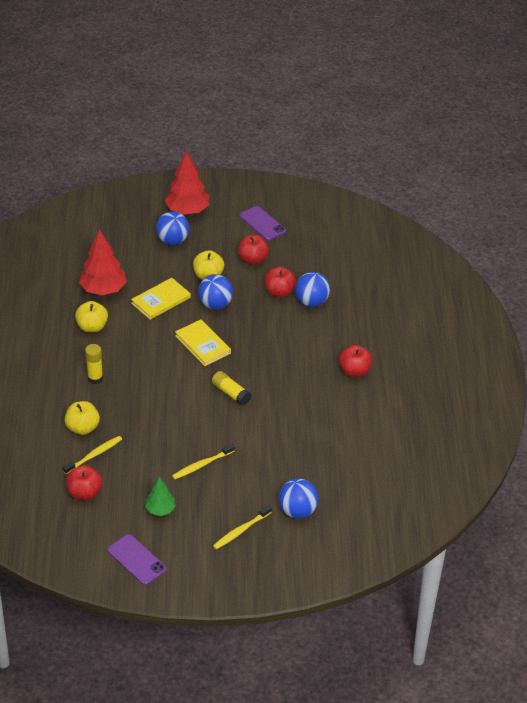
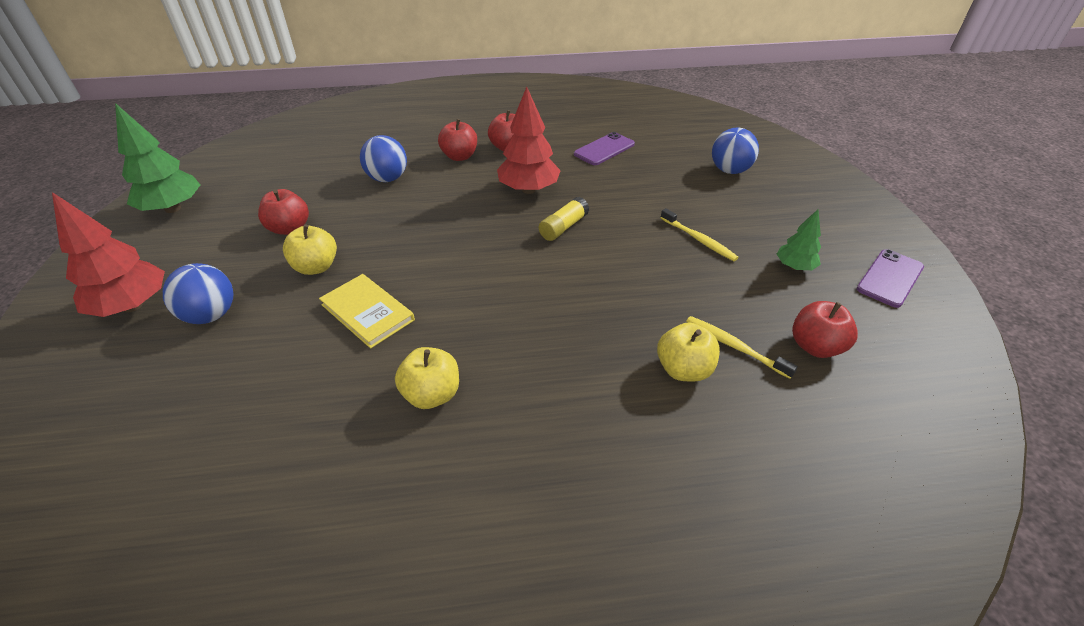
camera: 95 degrees left, 0 degrees up
(95, 378) = (564, 370): yellow glue stick -> none
(103, 289) = (326, 393): red tree -> red tree (528, 189)
(202, 344) = (471, 259): yellow book -> none
(215, 304) = (384, 255): blue ball -> none
(241, 530) = (782, 203): yellow toothbrush -> none
(262, 223) = (208, 226): purple phone -> purple phone (604, 149)
(279, 292) = (365, 203): red apple -> red apple (459, 156)
(286, 204) = (173, 208): none -> green tree

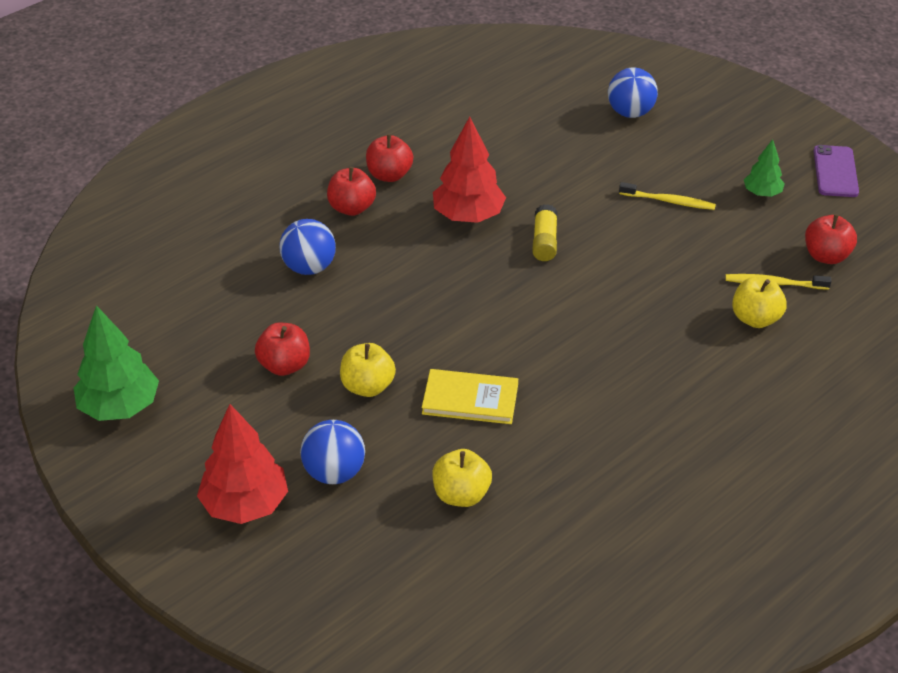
camera: 35 degrees left, 0 degrees up
(432, 394) = (601, 429): yellow apple -> yellow apple (461, 495)
(604, 149) = (490, 136): purple phone -> none

